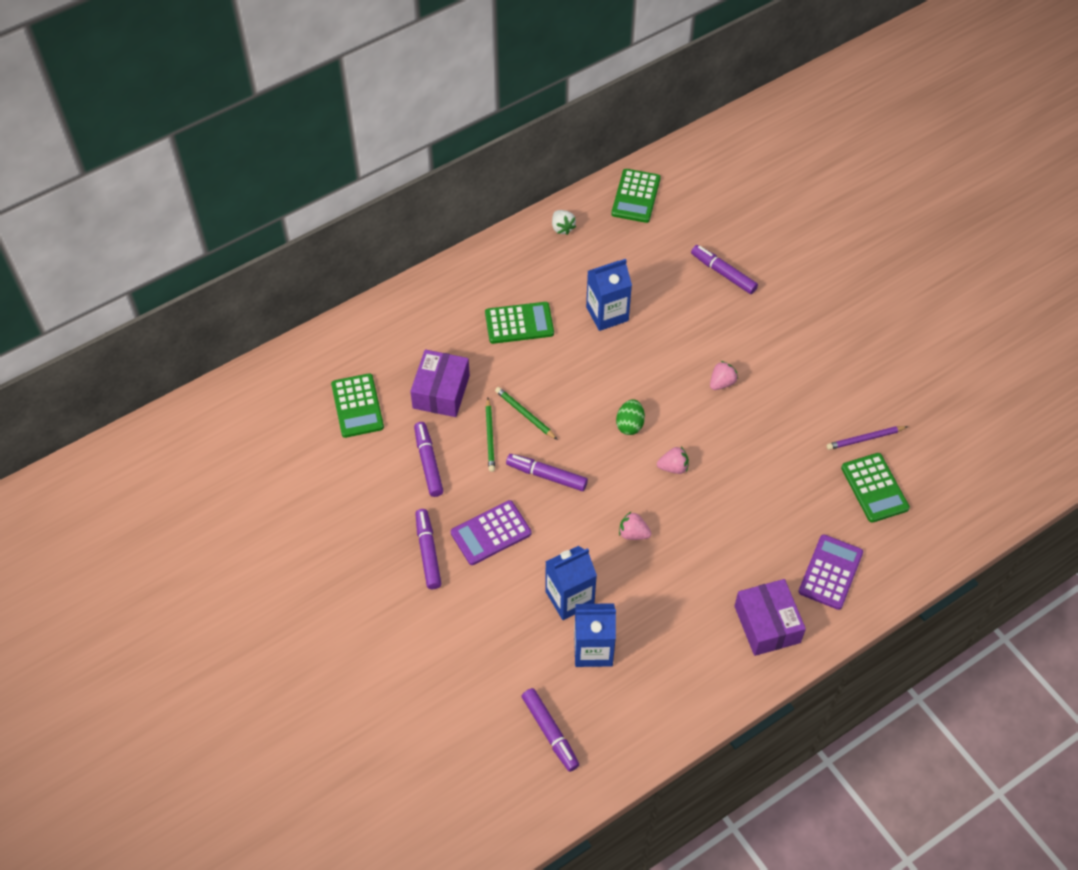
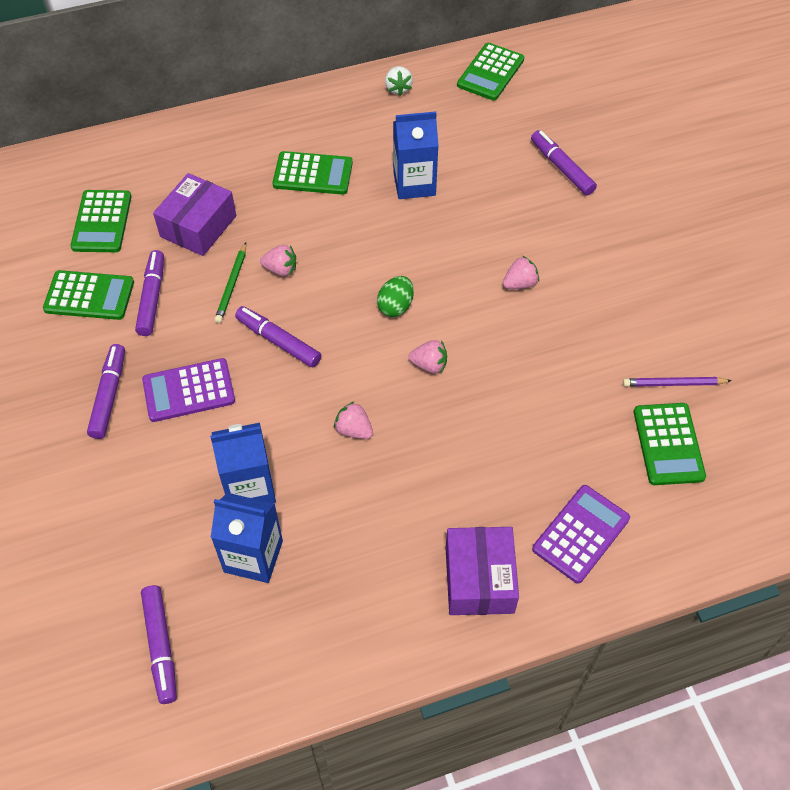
camera: 15 degrees right, 0 degrees up
(375, 473) = (89, 296): none -> green calculator
(525, 414) = (281, 269): green pencil -> pink strawberry

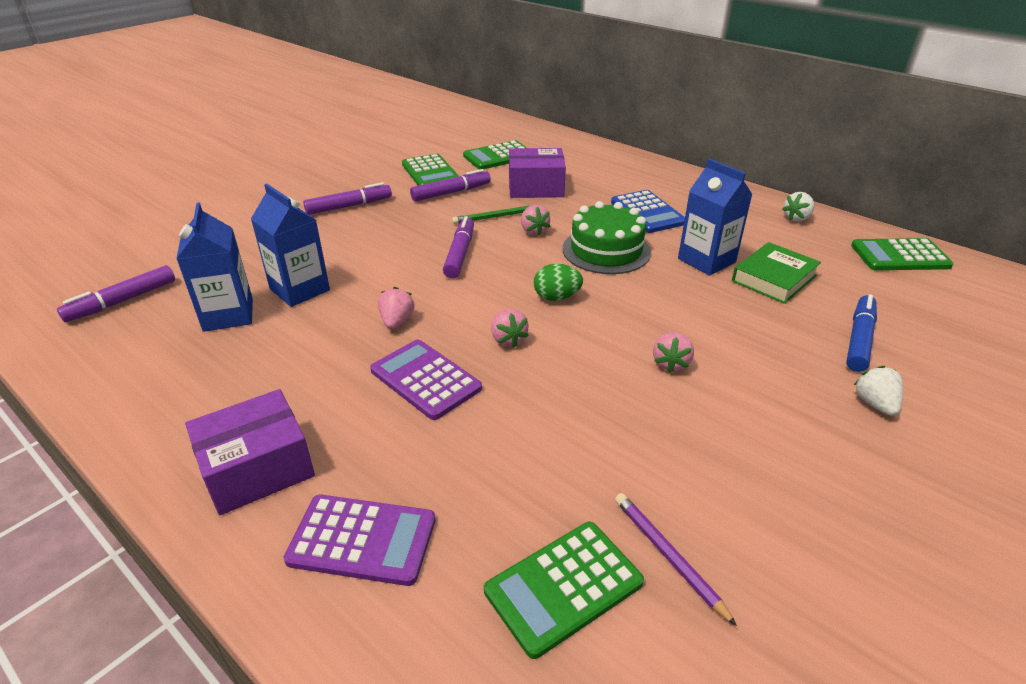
camera: 60 degrees right, 20 degrees down
(189, 390) = (377, 233): purple calculator -> purple calculator (425, 379)
(313, 174) = (647, 212): green calculator -> blue calculator
(351, 237) = (606, 250): none -> green cake
(466, 161) = (774, 278): none -> green book
(520, 283) = (670, 363): pink strawberry -> pink strawberry turned 75 degrees clockwise
(561, 168) = (859, 339): purple marker -> blue marker
(621, 207) = (875, 404): none -> white strawberry

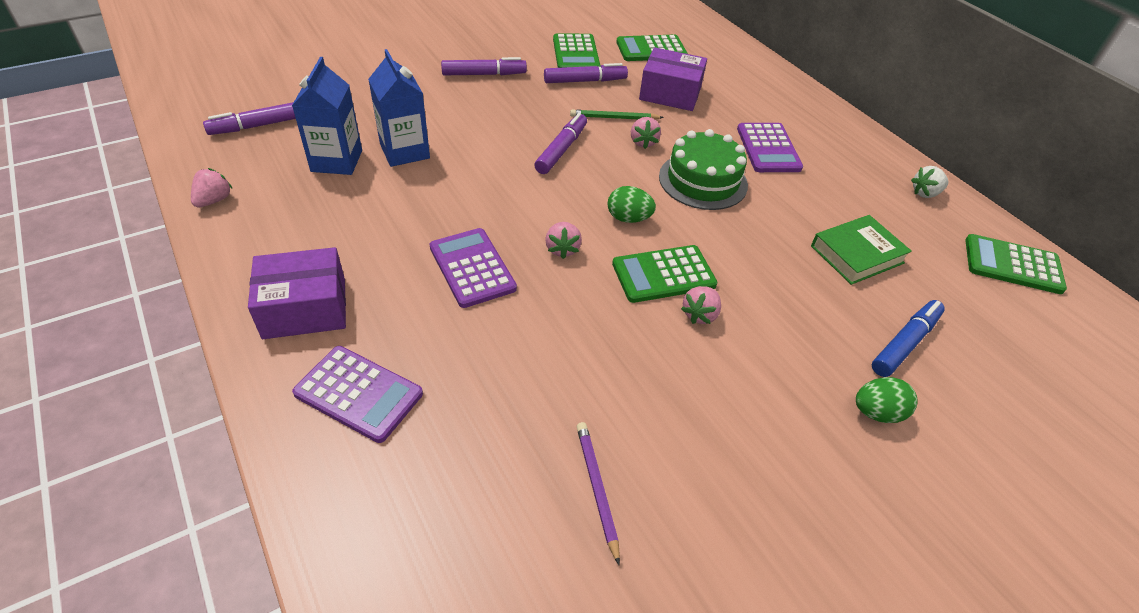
camera: 15 degrees right, 10 degrees up
(396, 321) = (473, 205): pink strawberry -> pink strawberry (214, 200)
(563, 587) = (496, 484): green calculator -> green calculator (663, 274)
(647, 212) = (768, 148): blue calculator -> purple calculator
(706, 260) = (798, 217): blue carton -> none
(875, 404) = (877, 412): white strawberry -> green egg

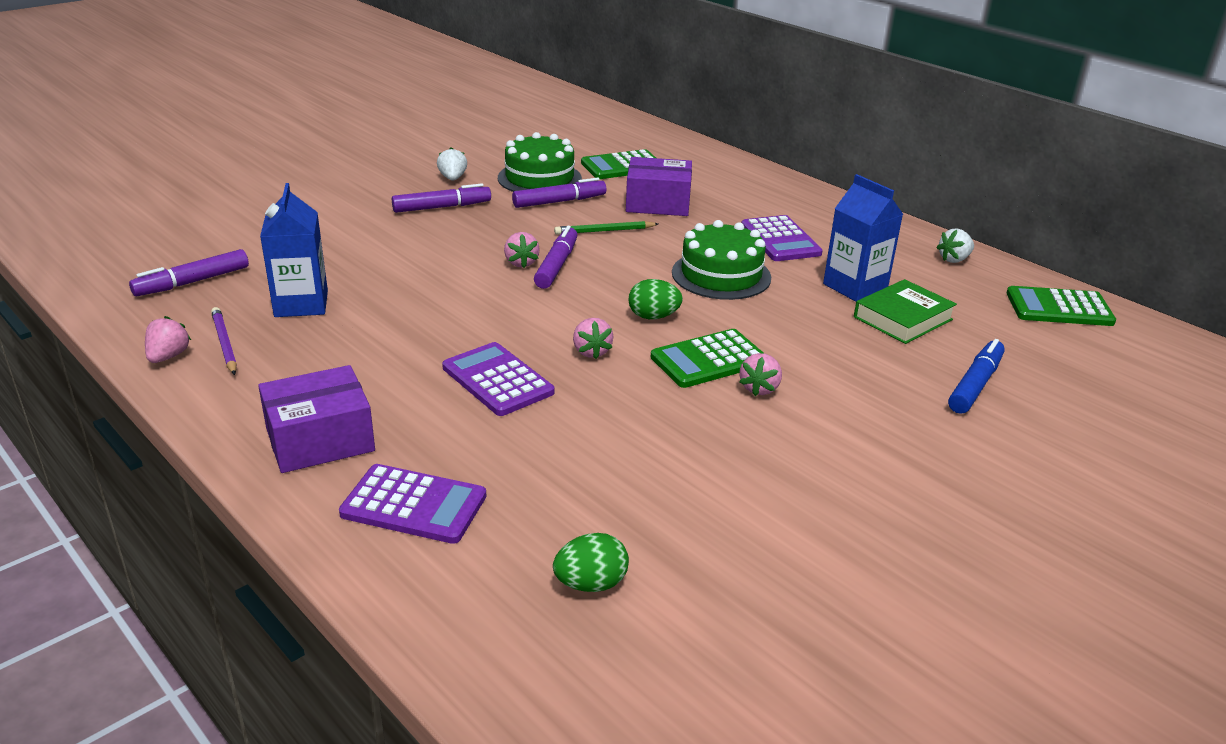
camera: 10 degrees left, 15 degrees down
(404, 151) = (378, 286): blue carton -> blue carton (855, 287)
(502, 45) = (452, 178): none -> white strawberry
(575, 54) = (539, 178): green calculator -> green cake
(597, 488) = (705, 546): purple pencil -> purple pencil (224, 343)
(643, 142) = (644, 249): pink strawberry -> pink strawberry (521, 263)
(877, 412) = (966, 444): green egg -> green egg (591, 584)

